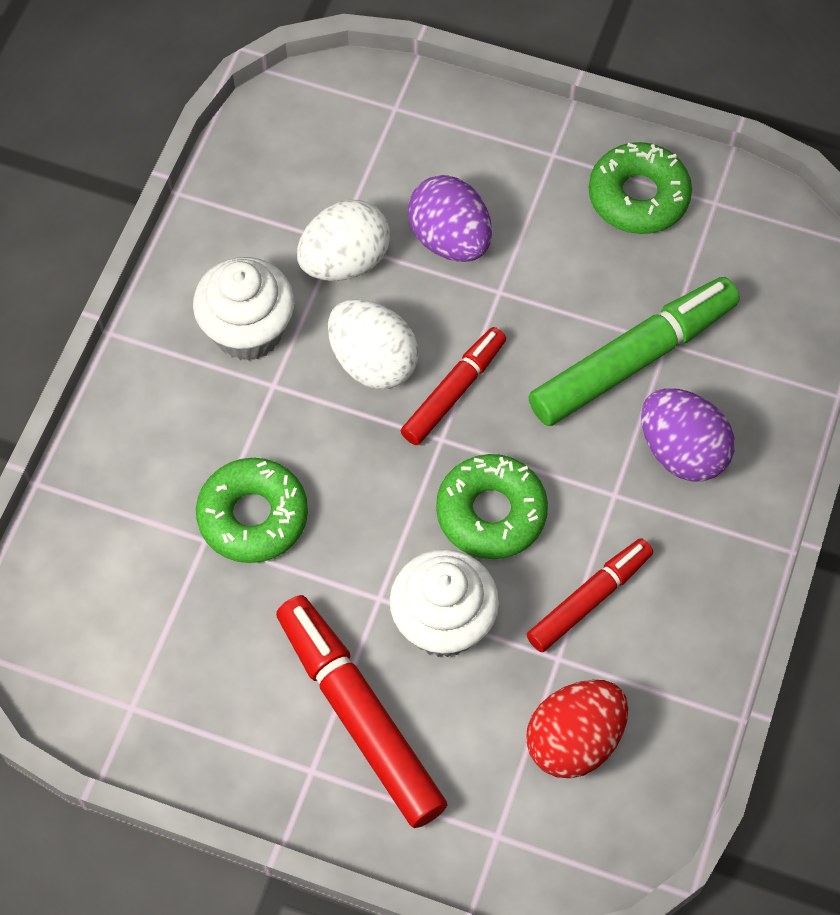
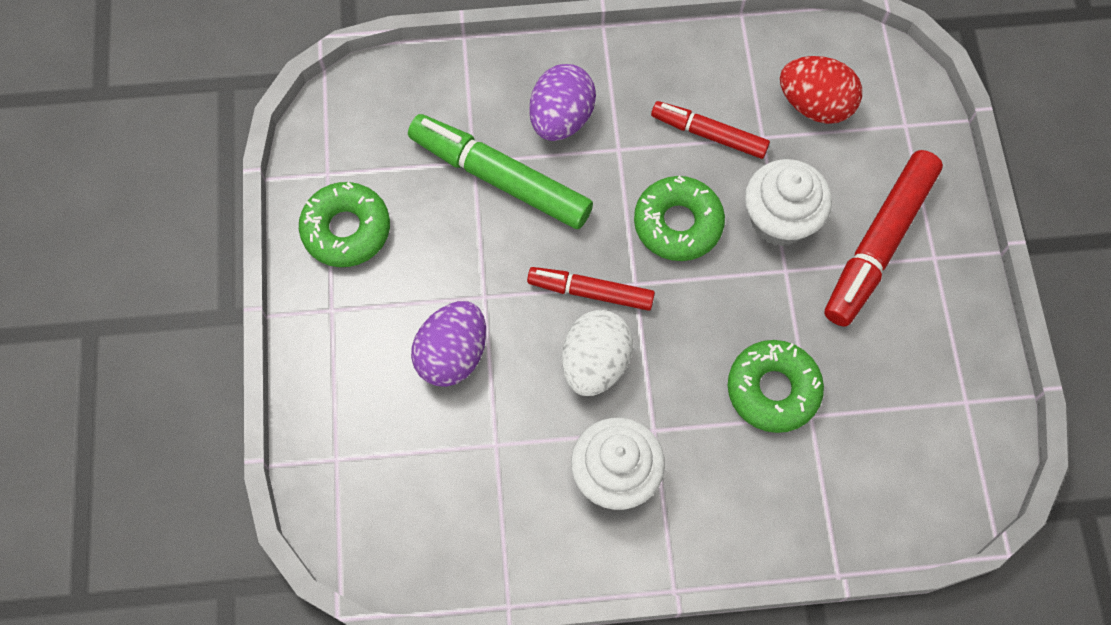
camera: 115 degrees left, 5 degrees up
(345, 261) = (512, 428): white egg -> none

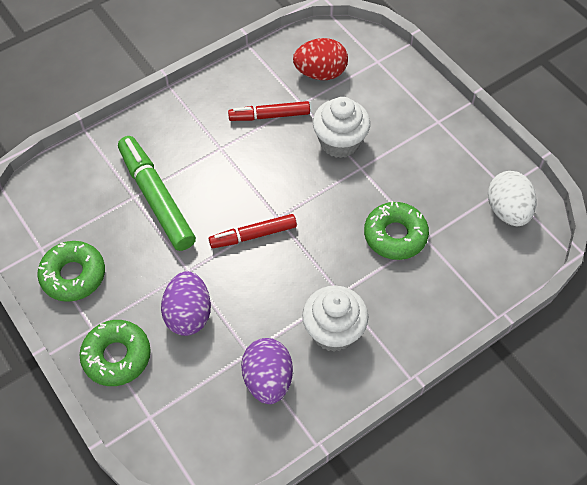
camera: 30 degrees left, 10 degrees down
(500, 178) = (156, 198): green marker -> green marker turned 60 degrees clockwise
(561, 118) = (174, 147): purple egg -> purple egg (268, 380)
(595, 363) = (281, 274): white egg -> white egg (507, 211)
(678, 224) = (282, 172): green donut -> green donut (117, 356)
(879, 244) = (403, 129): red marker -> none

